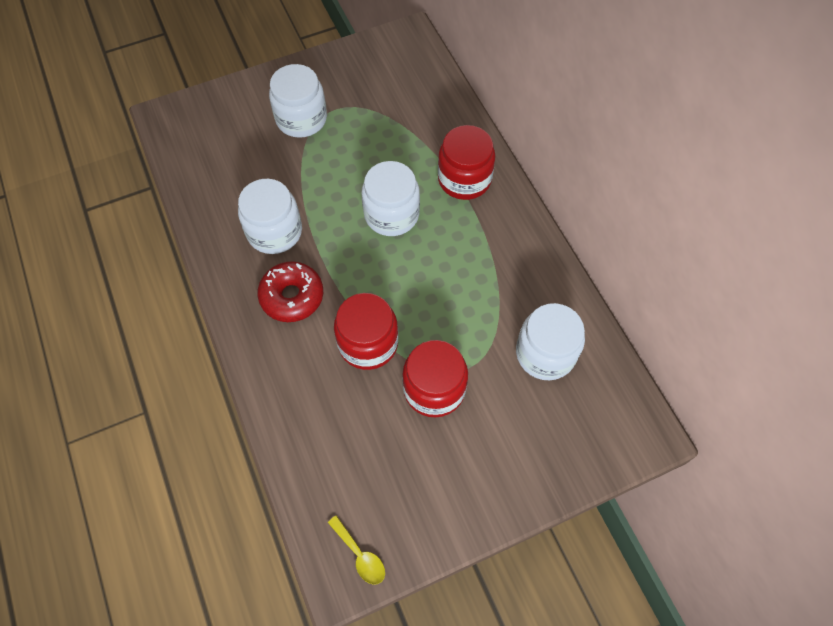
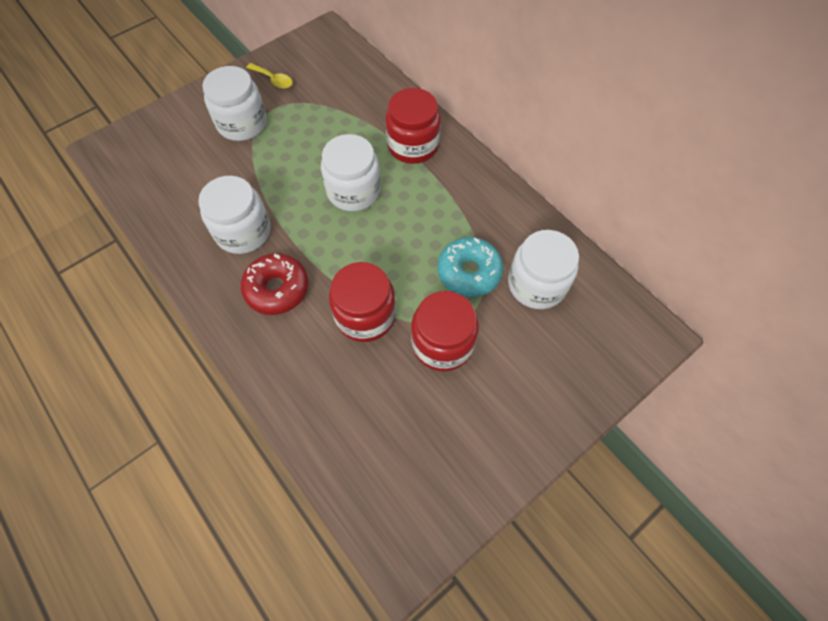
camera: 15 degrees left, 0 degrees up
(360, 555) = (418, 529): yellow spoon -> yellow spoon (273, 80)
(481, 324) = (469, 272): none -> turquoise donut

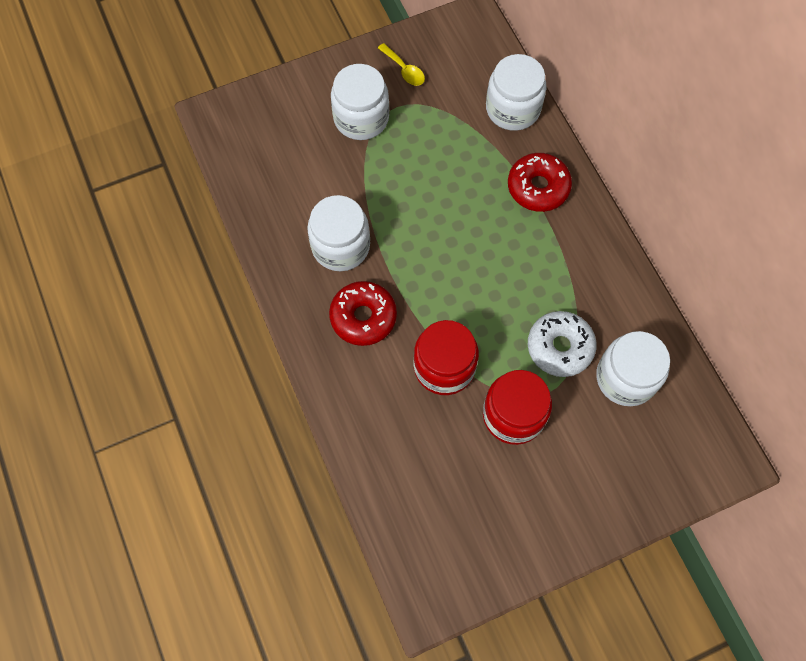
camera: 15 degrees right, 5 degrees up
(353, 191) = (462, 227): white jar -> white jar (512, 109)
(413, 145) = (538, 187): red jar -> red donut
(469, 272) = (560, 347): turquoise donut -> white donut

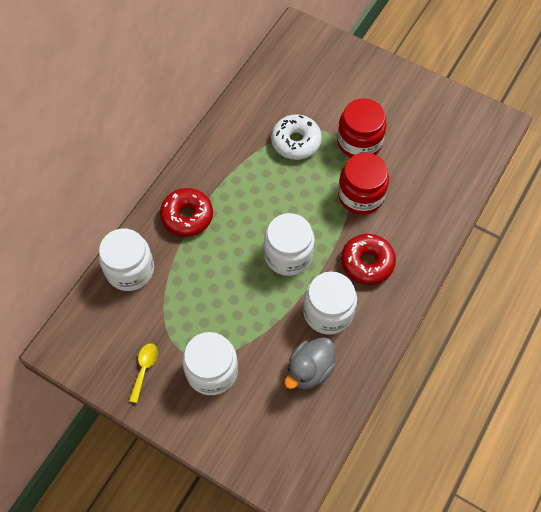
camera: 125 degrees left, 5 degrees down
(299, 193) = (309, 370): none -> grey duck
(626, 378) = (288, 99): white jar -> white jar (288, 255)

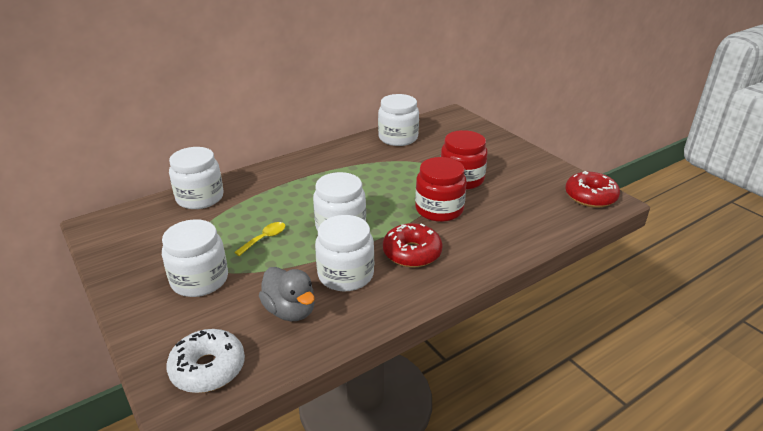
camera: 25 degrees right, 30 degrees down
(144, 369) = (145, 259): yellow spoon -> yellow spoon (265, 238)
(187, 216) = (276, 182): red donut -> red donut (590, 197)
(264, 96) = (398, 138): none -> white jar
(296, 142) = (404, 166): white donut -> white donut (208, 368)
(309, 370) = (290, 311): grey duck -> grey duck turned 105 degrees counterclockwise

